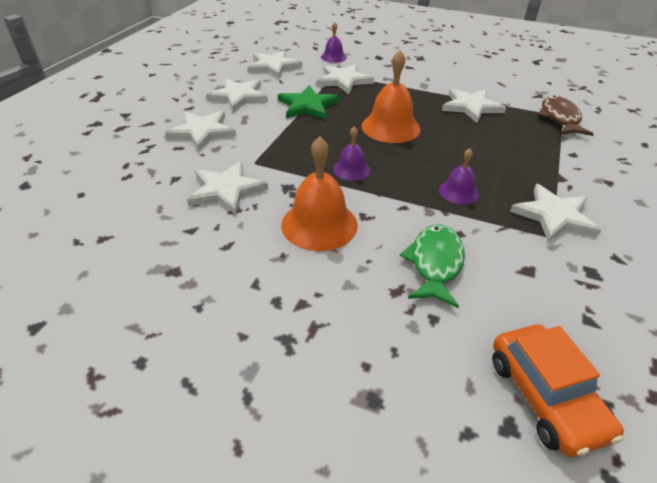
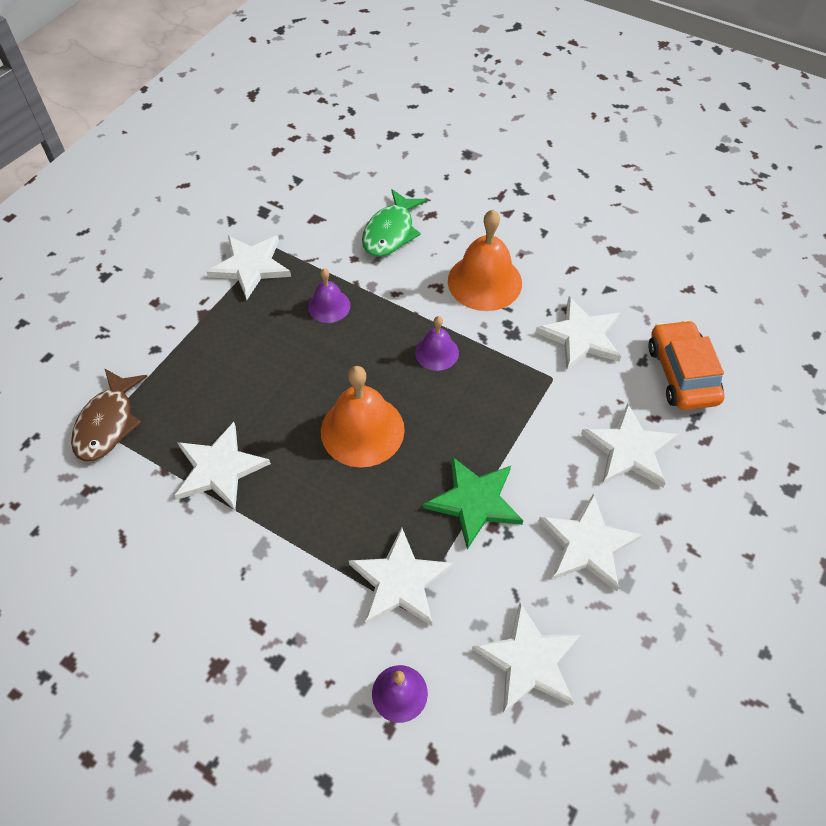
camera: 170 degrees left, 15 degrees up
(545, 396) = (361, 144): orange car -> orange car (681, 374)

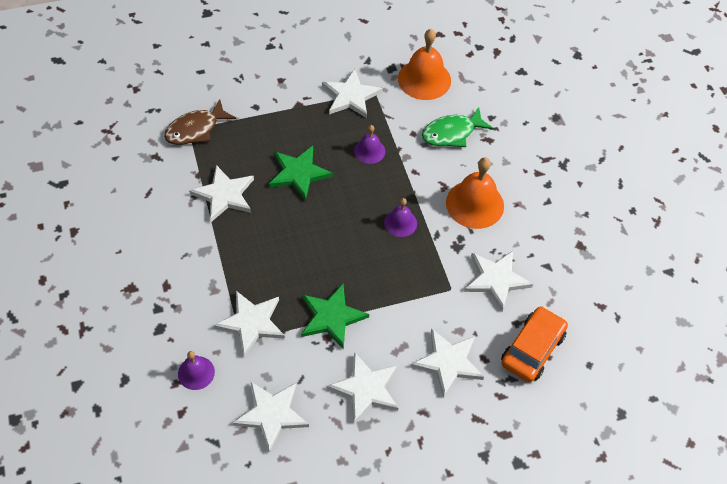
camera: 40 degrees right, 0 degrees up
(279, 382) = (299, 173): none -> green star
(362, 430) = (314, 233): orange bell -> orange bell (424, 79)

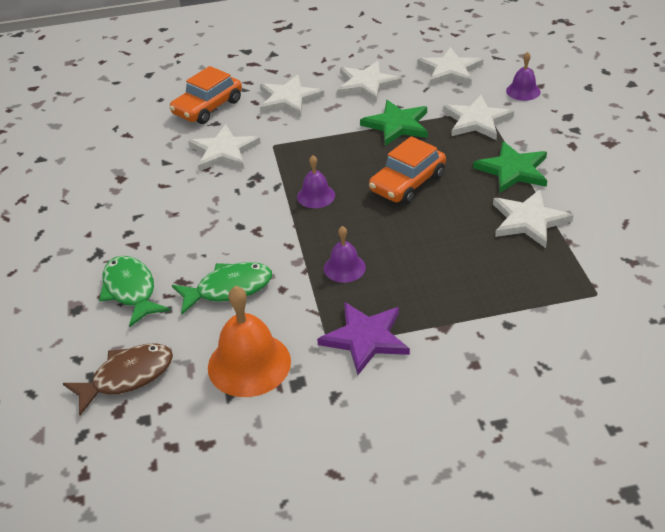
camera: 170 degrees left, 15 degrees down
(196, 129) = (587, 294): brown fish -> brown fish (127, 377)
(299, 173) = (437, 243): green star -> green star (513, 170)
(322, 237) = (407, 183): none -> orange car
(351, 96) = (365, 338): white star -> purple star
(475, 204) = (224, 213): orange bell -> none
(523, 132) = (131, 290): none -> green fish

